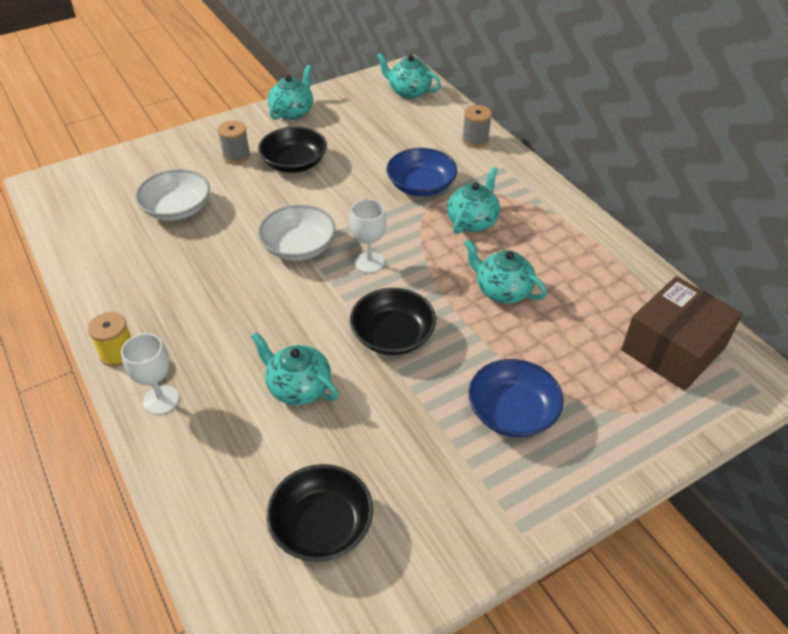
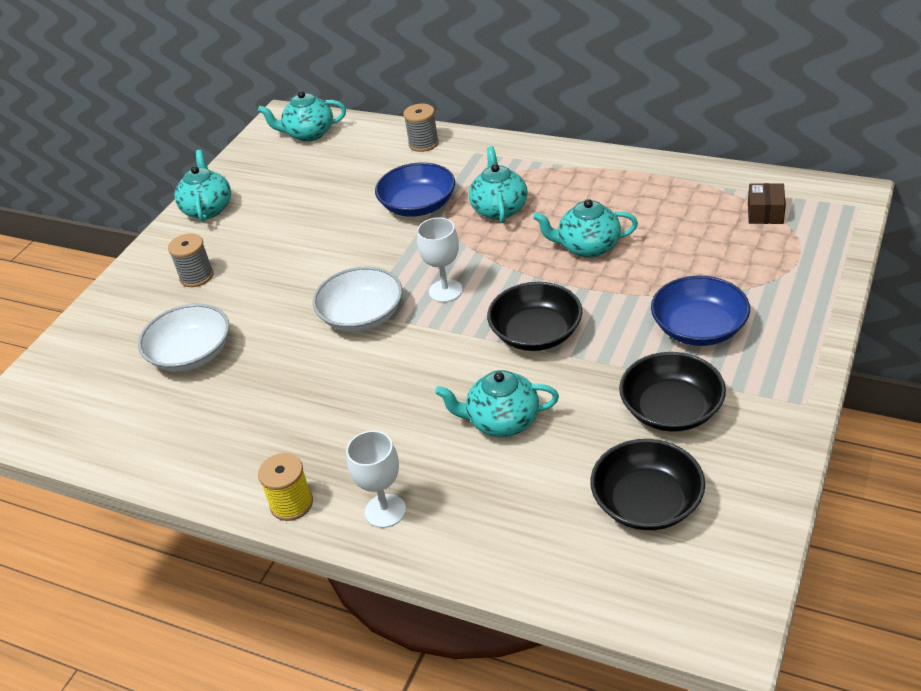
camera: 30 degrees left, 5 degrees down
(294, 163) = (267, 251): black bowl -> black bowl (671, 409)
(673, 349) = (765, 213): brown box -> brown box, size x0.46

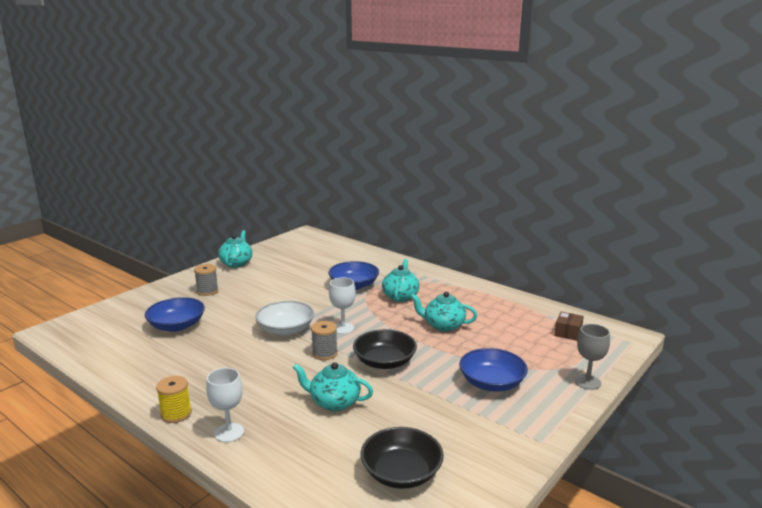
camera: 10 degrees right, 20 degrees down
(191, 354) = (177, 326): white bowl -> blue bowl
(309, 134) = (314, 242): turquoise teapot -> none
(423, 143) = (375, 258): grey spool -> grey spool (325, 353)
(671, 409) = (448, 423): black bowl -> none
(823, 291) = (587, 382): none -> grey goblet

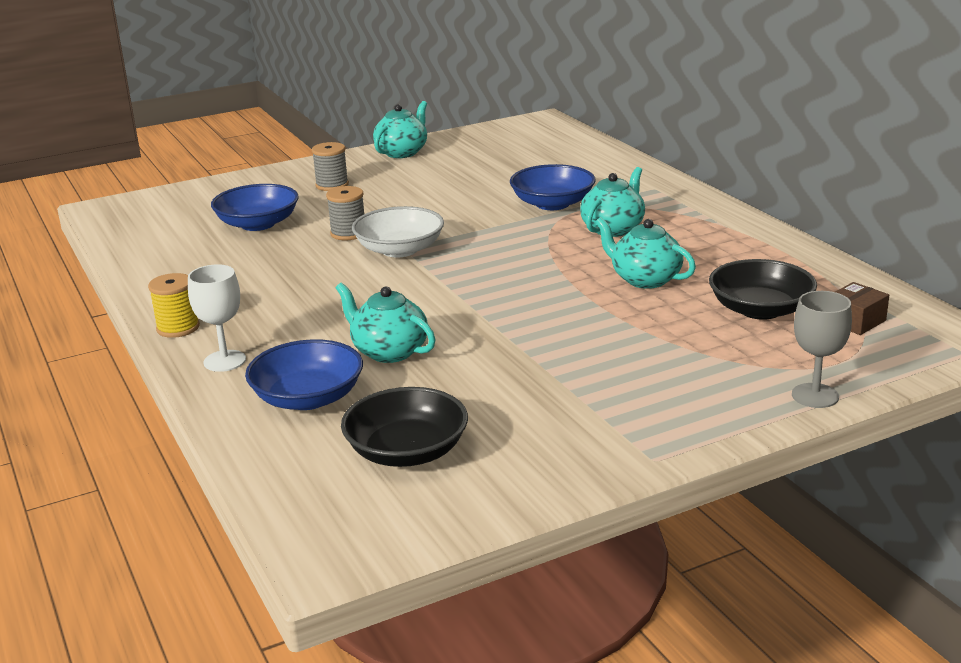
camera: 25 degrees right, 5 degrees up
(325, 353) = (428, 289): grey spool -> grey spool (348, 233)
(343, 328) = (483, 260): white goblet -> none
(384, 362) = (507, 313): black bowl -> black bowl (760, 310)
(491, 383) = (648, 369): blue bowl -> blue bowl (308, 398)

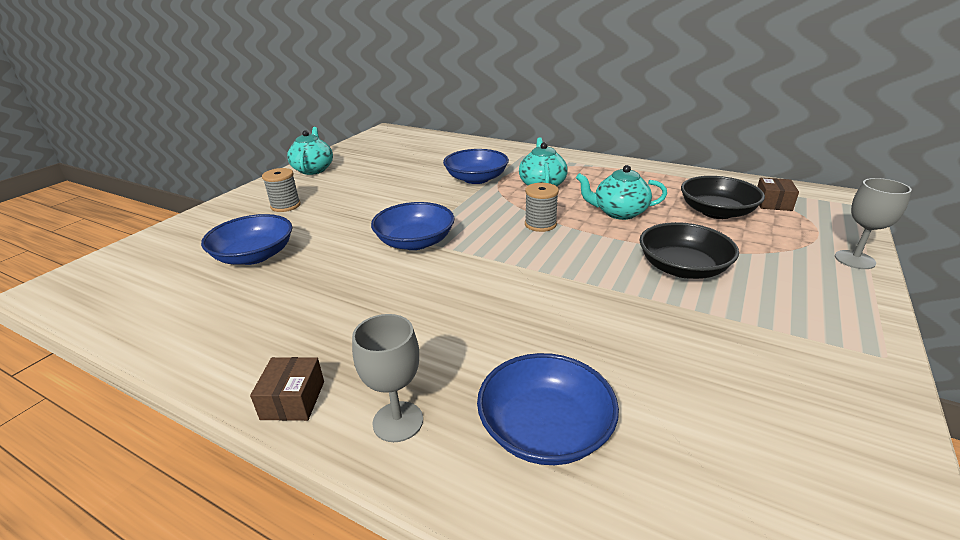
camera: 35 degrees left, 5 degrees up
(178, 328) = (293, 400): yellow spool -> brown box
(225, 361) = (398, 421): white goblet -> grey goblet
(348, 233) = (352, 241): grey spool -> grey spool (540, 224)
(389, 351) = (541, 339): turquoise teapot -> none
(399, 250) = (415, 242): white bowl -> blue bowl
(407, 451) = (726, 450): black bowl -> black bowl (682, 268)

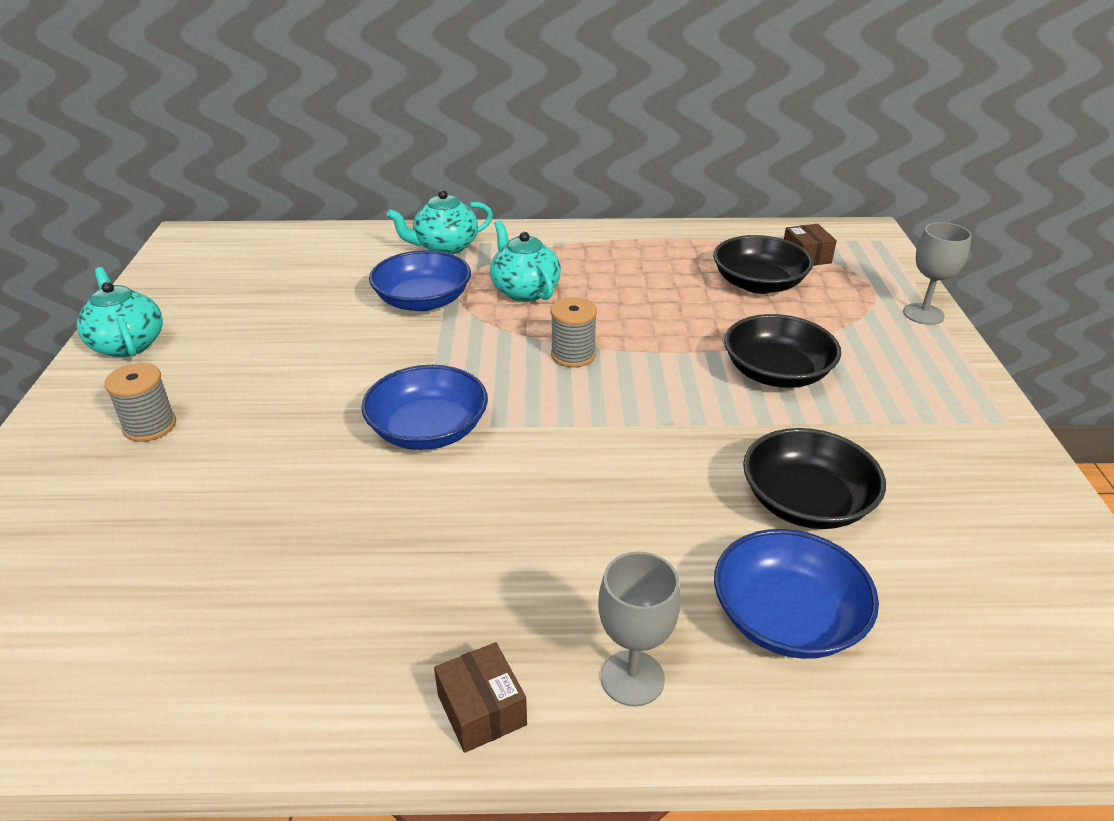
camera: 30 degrees left, 5 degrees up
(254, 256) = (192, 529): blue bowl -> none
(619, 213) = (654, 312): turquoise teapot -> turquoise teapot (445, 247)
(632, 357) = (806, 502): none -> black bowl

